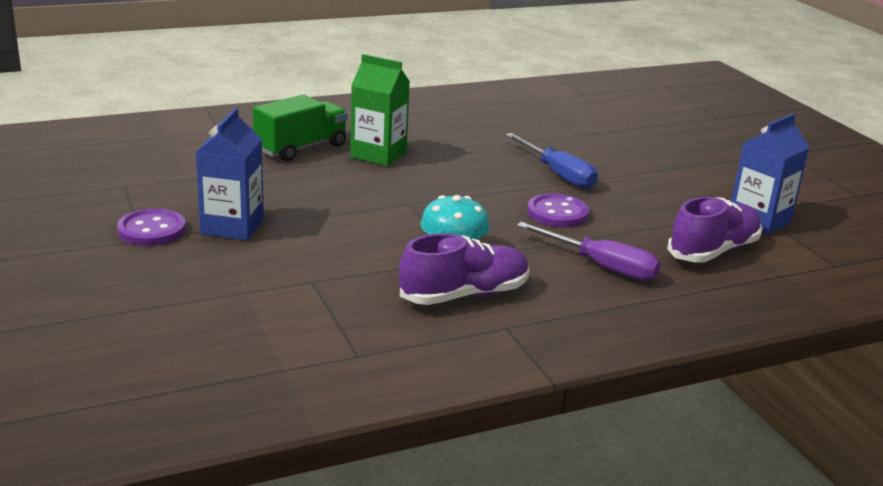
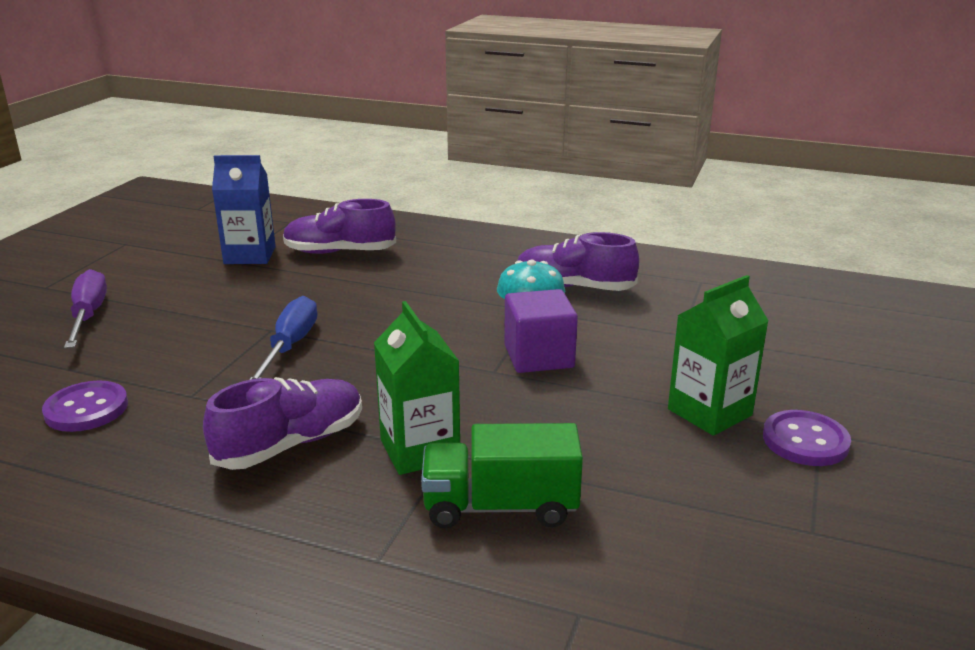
camera: 135 degrees left, 0 degrees up
(232, 226) = (709, 412): blue carton -> green carton
(395, 223) = (538, 356): none -> purple cube
(445, 137) = (291, 444): none -> purple shoe
(557, 213) = (381, 313): purple button -> purple button (86, 409)
(601, 266) = (439, 270): purple screwdriver -> purple screwdriver (88, 315)

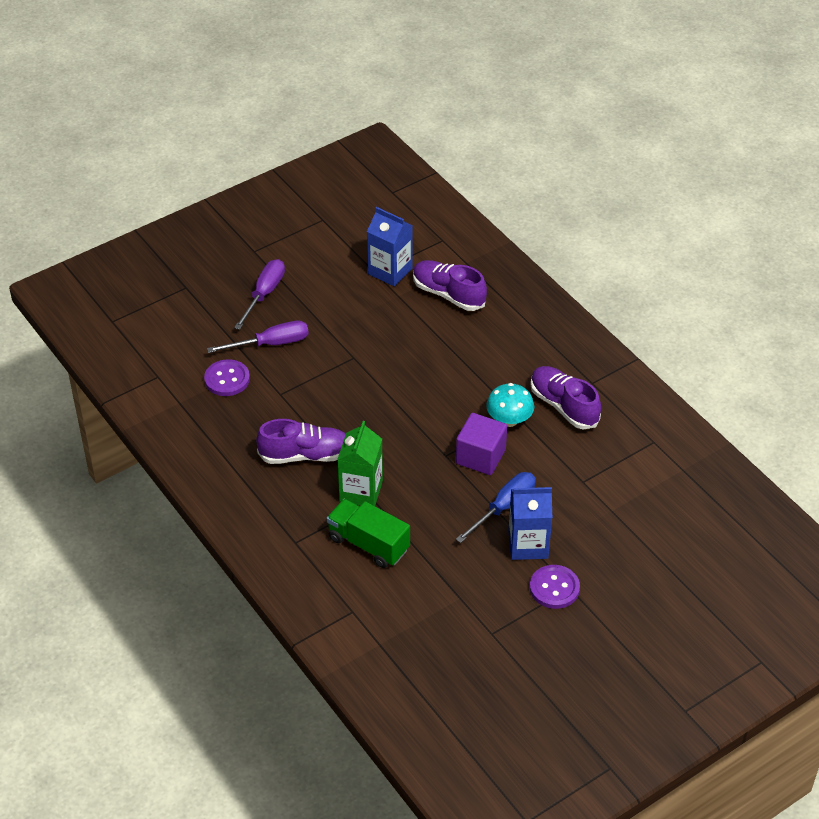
camera: 35 degrees right, 20 degrees up
(134, 353) = (271, 344): none -> purple screwdriver
(290, 346) = (353, 378): blue screwdriver -> blue screwdriver (504, 507)
(709, 412) = (528, 544): green carton -> blue carton

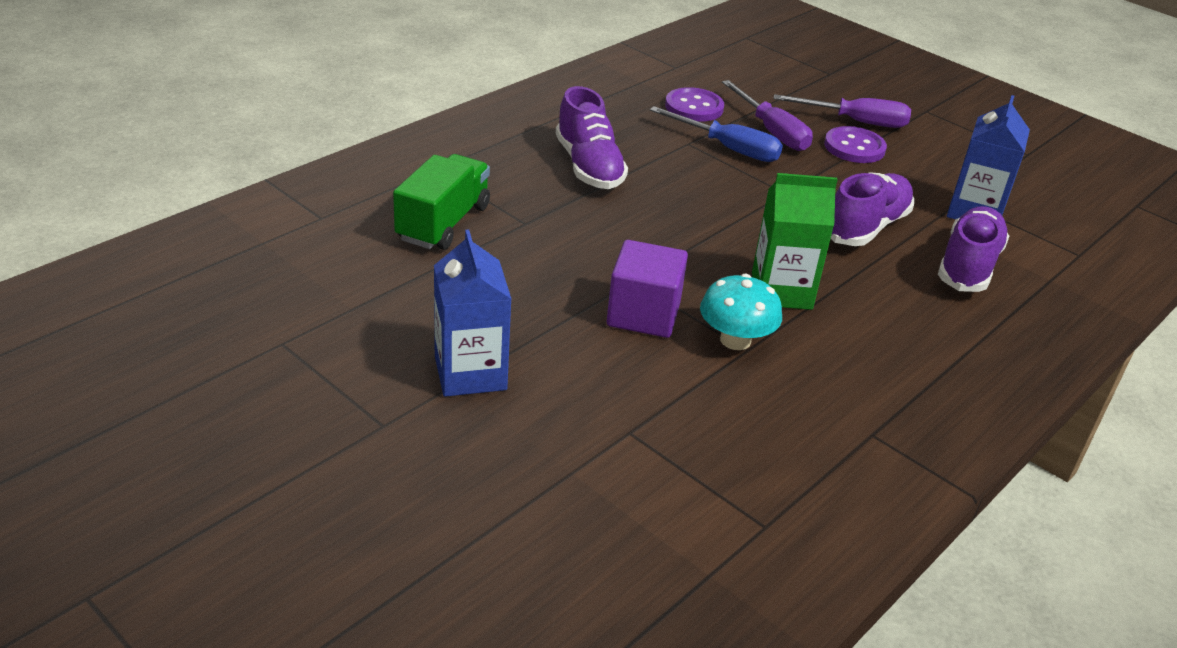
camera: 75 degrees right, 10 degrees down
(361, 491) = (538, 212): green carton -> green carton (781, 291)
(504, 507) = (544, 343): blue screwdriver -> blue screwdriver (728, 148)
(554, 588) = (380, 407): purple button -> purple button (854, 147)
(563, 406) = (797, 400): purple shoe -> purple shoe (866, 227)

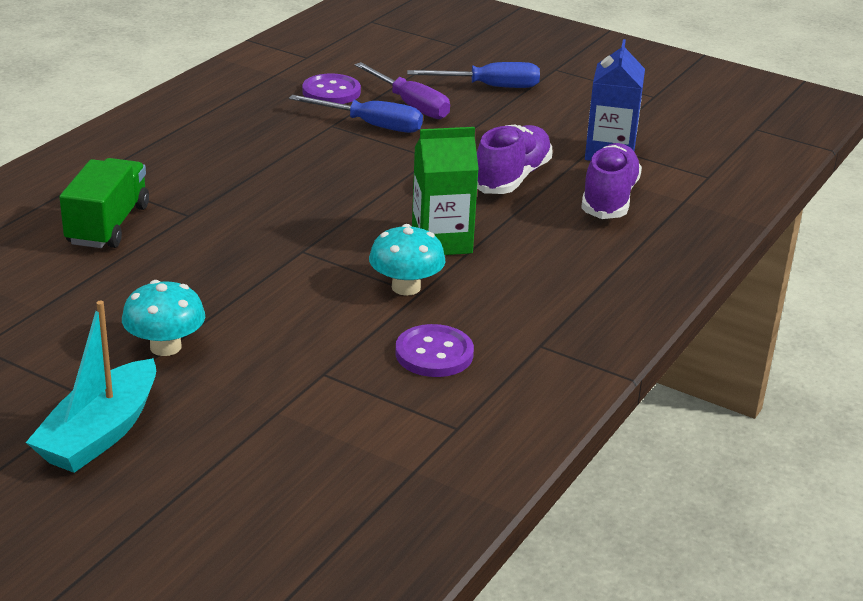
camera: 10 degrees left, 5 degrees down
(379, 468) = (100, 433): none -> turquoise boat
(470, 373) = (165, 347): blue carton -> turquoise mushroom
(589, 166) = (239, 158): purple shoe -> none
(643, 314) = (317, 277): purple cube -> none
(854, 147) = (491, 110): purple button -> purple button (434, 354)
(855, 122) = (489, 87): purple screwdriver -> blue screwdriver

